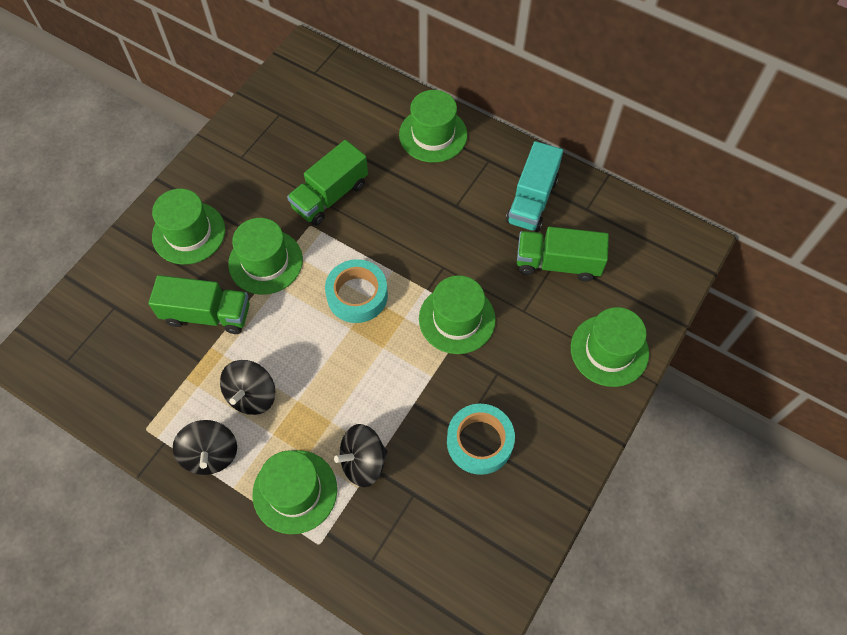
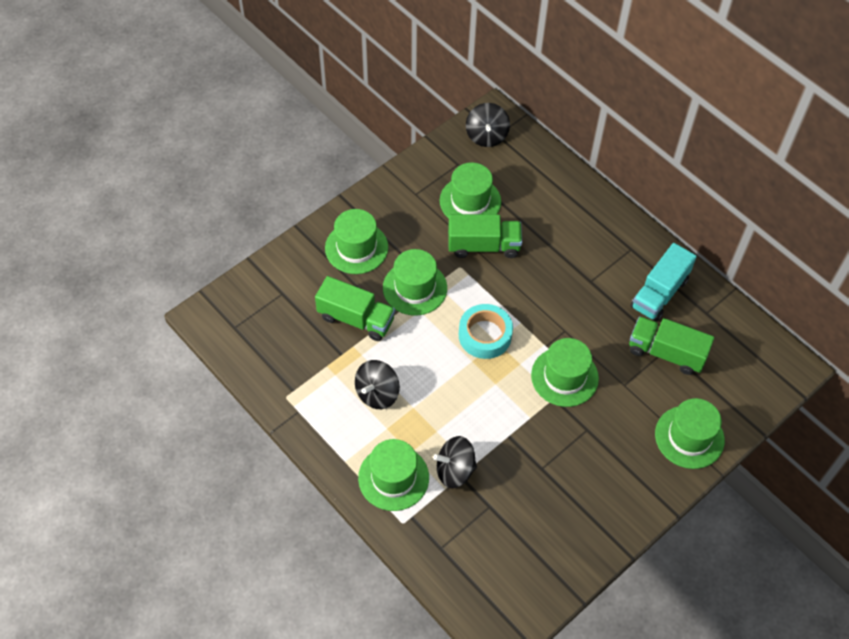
camera: 15 degrees right, 5 degrees down
(211, 454) = (333, 430): black spinning top -> black spinning top (486, 136)
(330, 196) = (483, 246): green truck -> green truck turned 150 degrees counterclockwise
(433, 135) = (587, 214): green hat -> green hat (470, 201)
(479, 442) = (555, 481): turquoise tape -> none

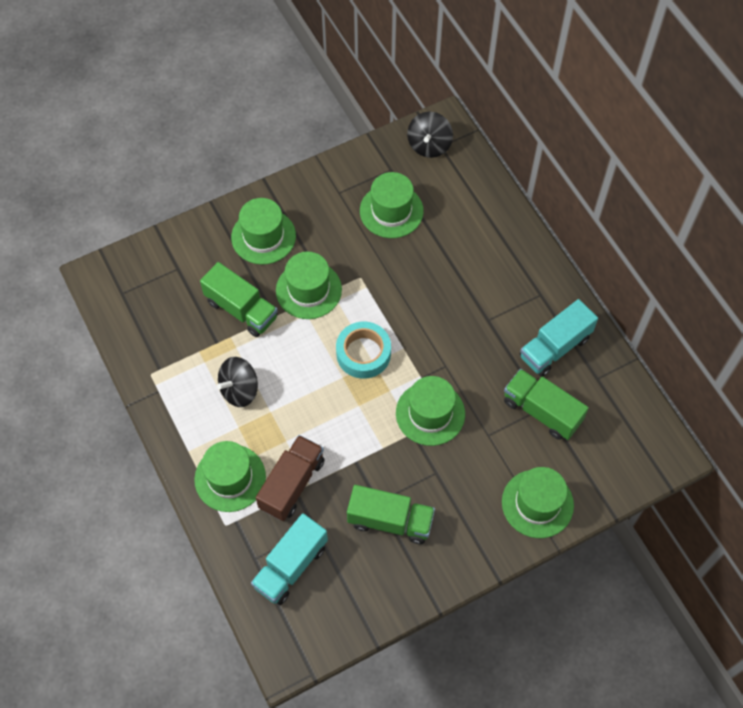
camera: 15 degrees right, 5 degrees up
(455, 470) = (292, 484): black spinning top -> brown truck
(478, 547) = (291, 566): none -> turquoise truck
(483, 246) = (390, 260): green truck -> green truck (390, 521)

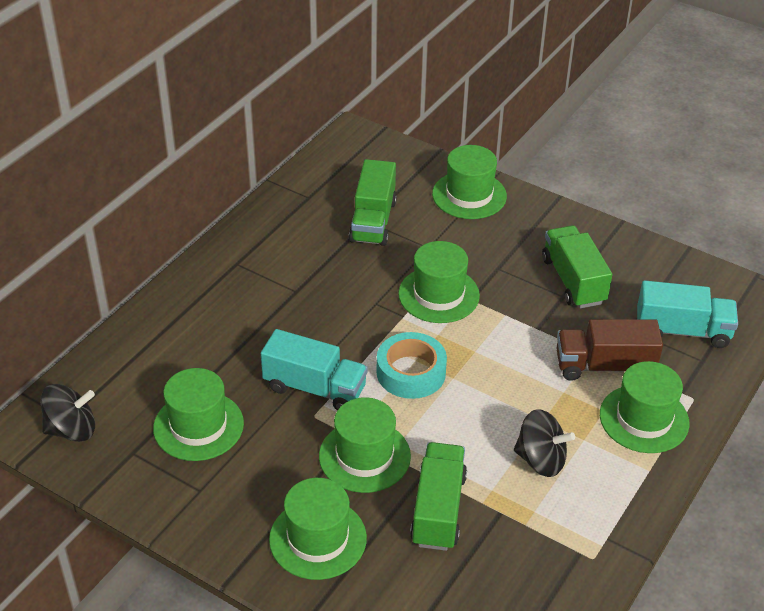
camera: 120 degrees left, 20 degrees down
(555, 347) = (294, 234): turquoise truck -> turquoise truck (315, 388)

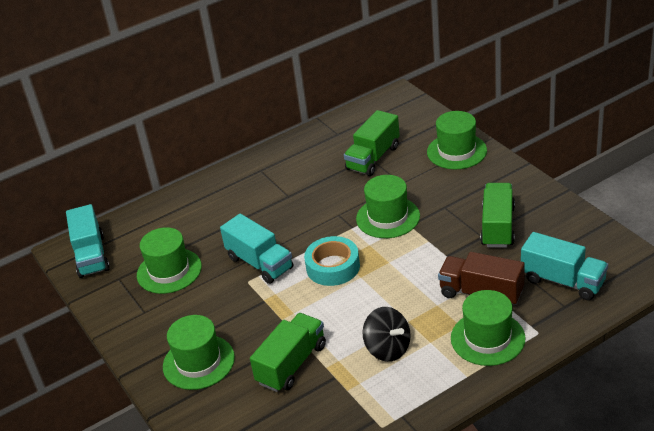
camera: 30 degrees right, 5 degrees down
(72, 430) = (91, 256): black spinning top -> turquoise truck
(364, 456) = (264, 316): green hat -> none

